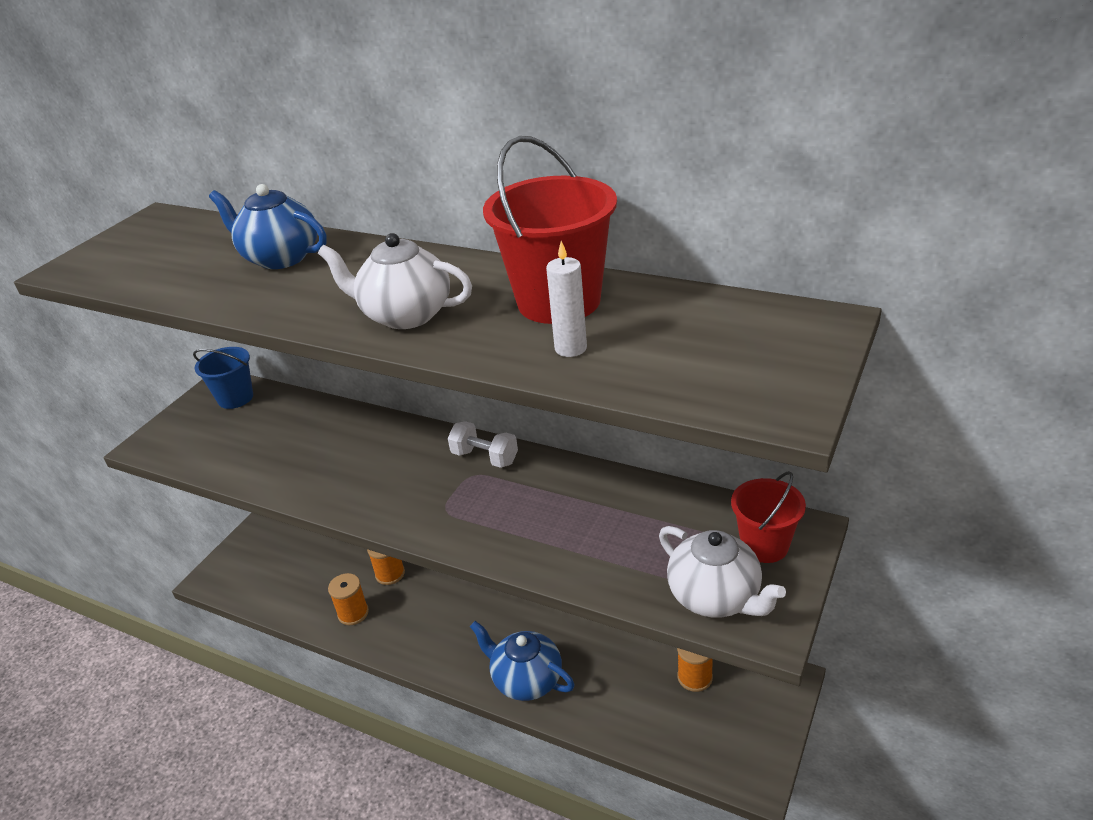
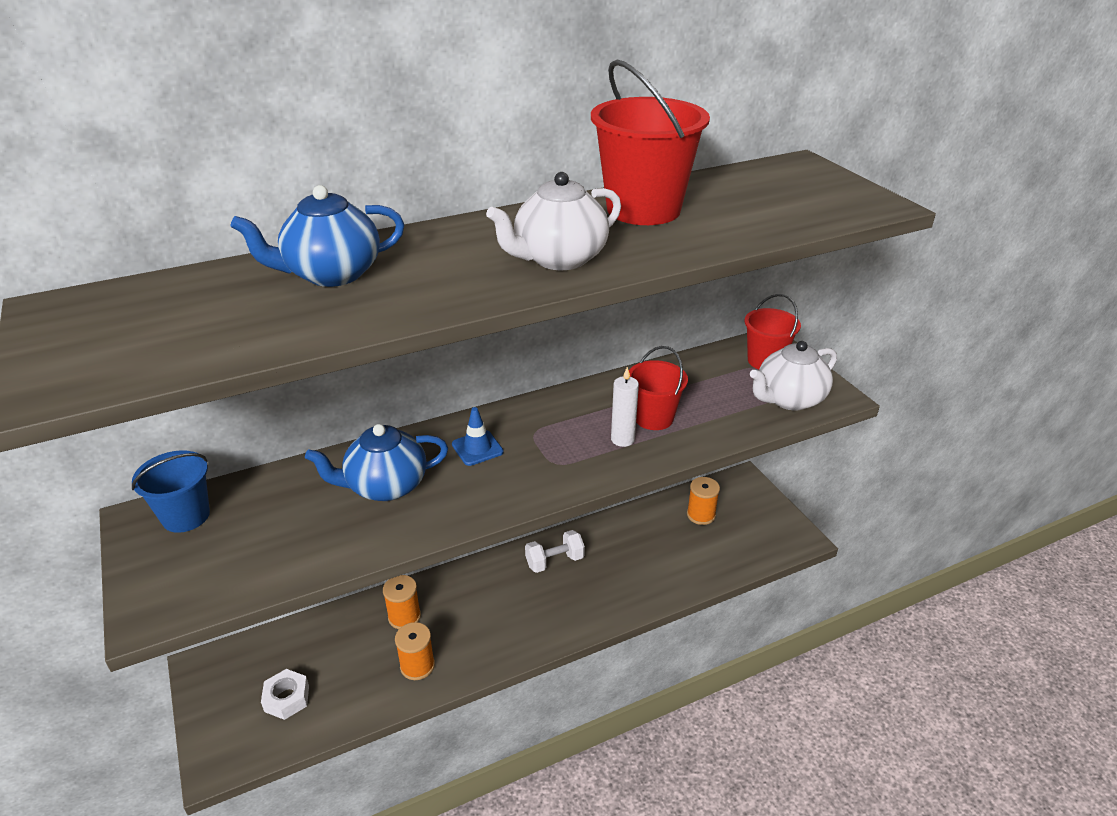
camera: 55 degrees left, 0 degrees up
(276, 571) = (287, 698): none -> white nut
(421, 461) = (477, 448): none -> blue traffic cone
(485, 457) = (522, 417): white dumbbell -> white dumbbell (554, 561)
(526, 679) = (613, 596): blue teapot -> blue teapot (385, 486)
(570, 348) = (715, 227): white candle -> white candle (622, 439)
(570, 526) = (653, 418): none -> red bucket
(715, 597) = (789, 399): white teapot -> white teapot turned 150 degrees clockwise

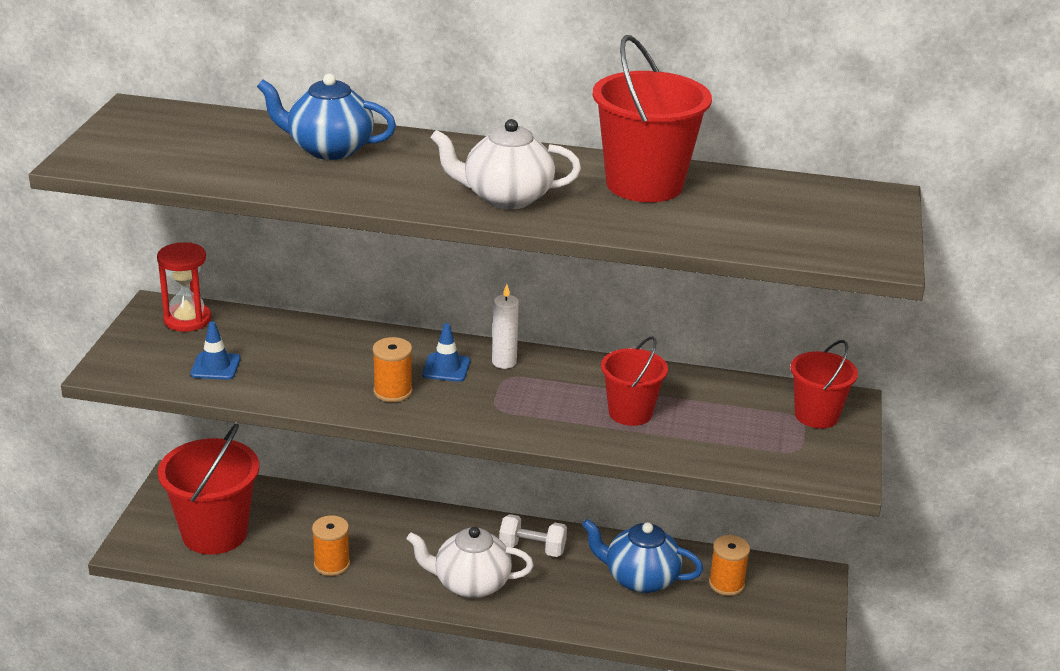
camera: 35 degrees right, 5 degrees down
(186, 516) = (187, 320): blue bucket -> red hourglass
(265, 550) = (215, 366): none -> blue traffic cone
(287, 698) = (214, 533): white nut -> red bucket
(385, 486) = (343, 363): blue teapot -> blue teapot (640, 578)
(404, 616) = (357, 524): orange spool -> orange spool (393, 391)
(622, 439) = (578, 416): white candle -> white candle (504, 362)
(789, 399) = (789, 456): white teapot -> white teapot (470, 584)

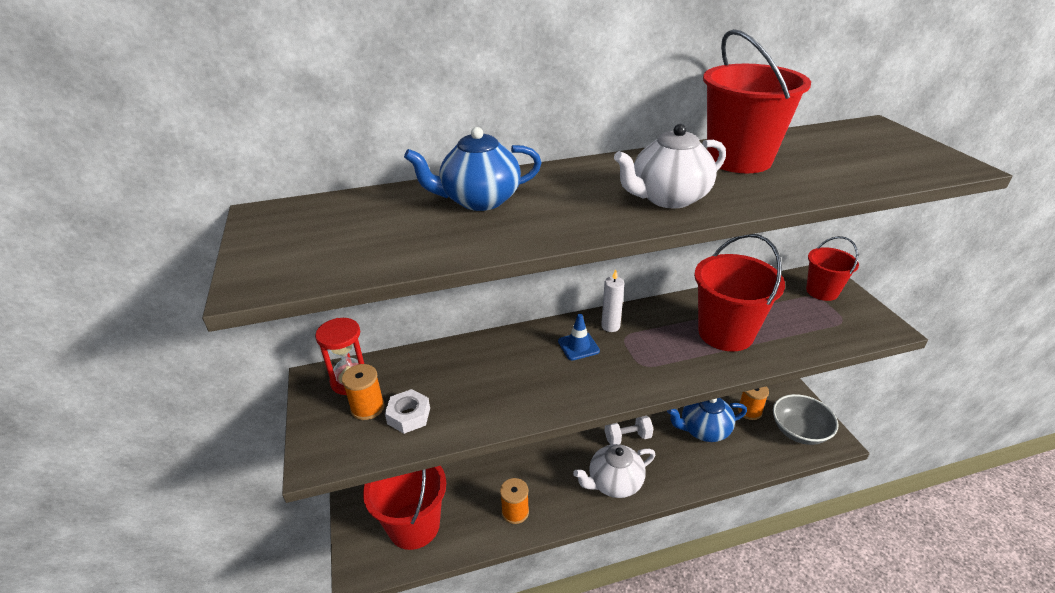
camera: 25 degrees left, 5 degrees up
(215, 366) = (409, 416): blue traffic cone -> white nut
(393, 391) = (562, 381): orange spool -> orange spool (367, 407)
(630, 413) = (725, 333): red bucket -> red bucket, size x1.65
(771, 629) = (799, 431): none -> grey bowl

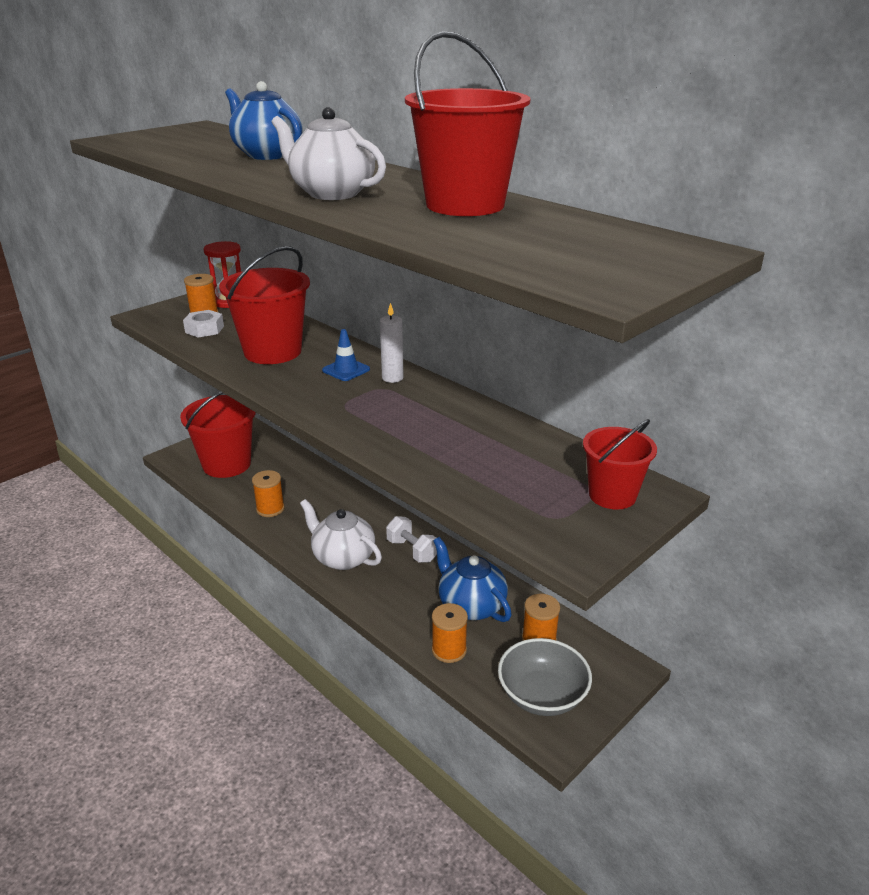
camera: 60 degrees right, 5 degrees down
(725, 333) = (442, 440): red bucket -> red bucket (273, 351)
(745, 459) = (449, 650): none -> orange spool

